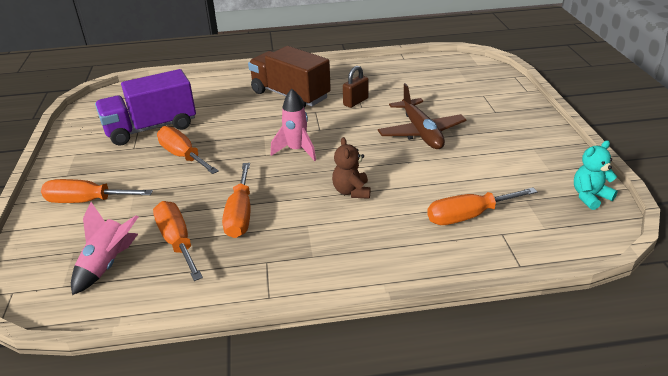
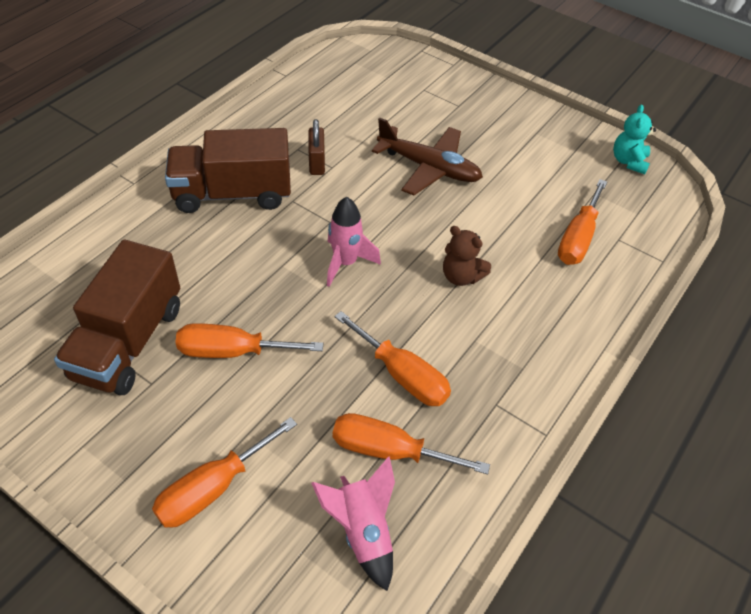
camera: 50 degrees left, 15 degrees up
(151, 128) = (128, 342): purple truck -> brown truck

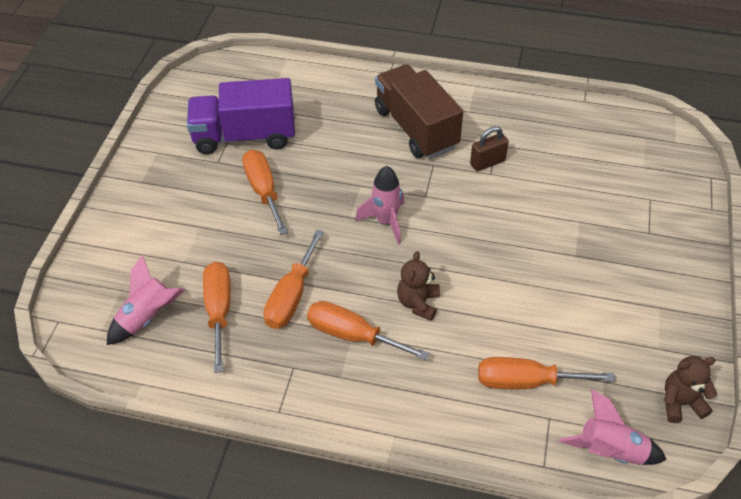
camera: 70 degrees right, 0 degrees up
(128, 342) = (244, 136): brown truck -> purple truck
(213, 488) = (151, 226): orange screwdriver -> orange screwdriver (353, 335)
(429, 168) = (539, 238): brown plane -> none
(629, 161) = (680, 403): turquoise teddy bear -> brown teddy bear
(660, 217) = (610, 451): none -> pink rocket

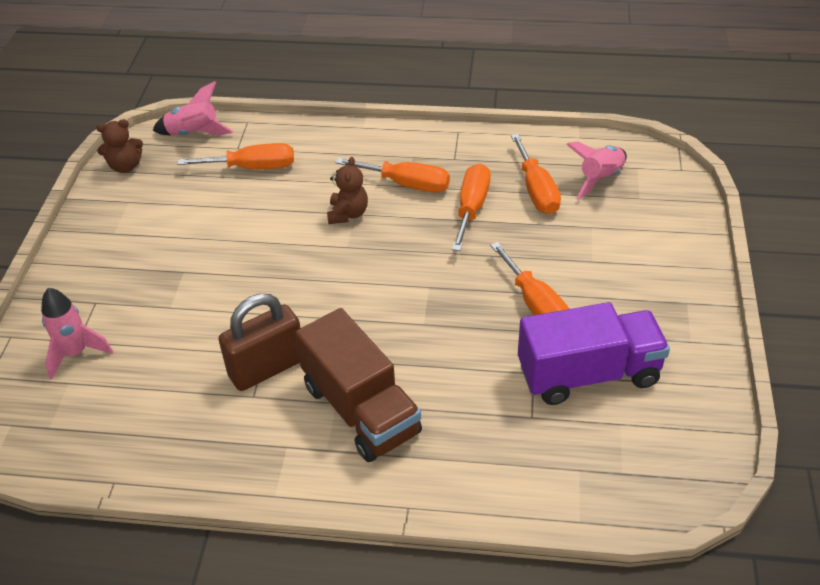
camera: 175 degrees right, 5 degrees down
(386, 222) = (388, 285): pink rocket -> pink rocket (76, 353)
(487, 162) = (267, 368): brown padlock -> brown padlock, size x1.68

